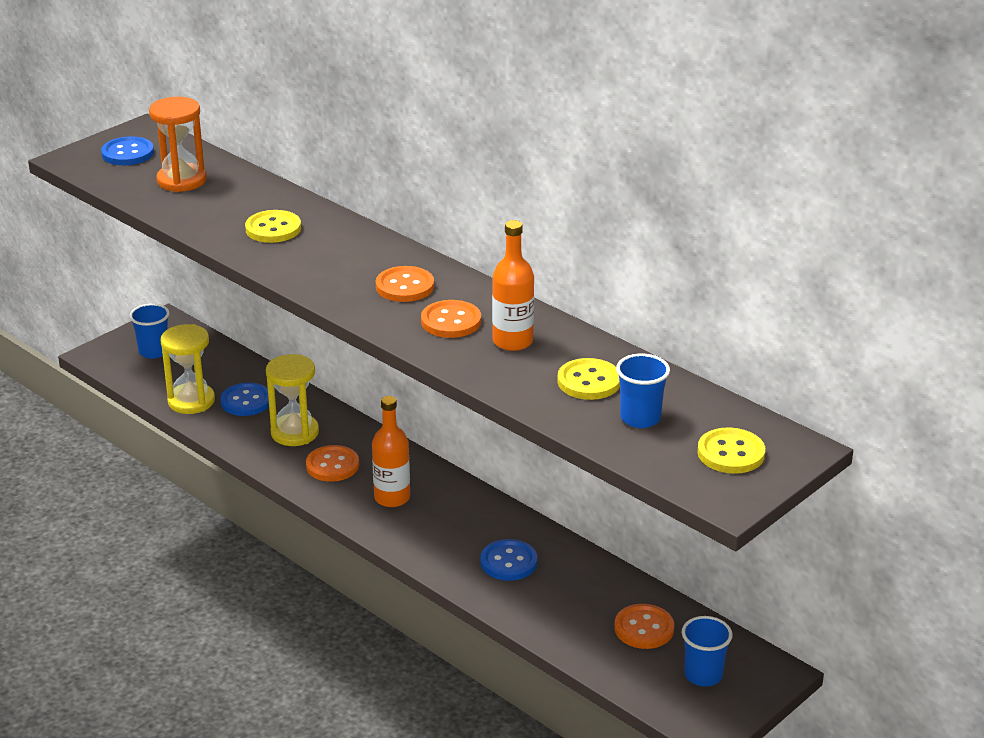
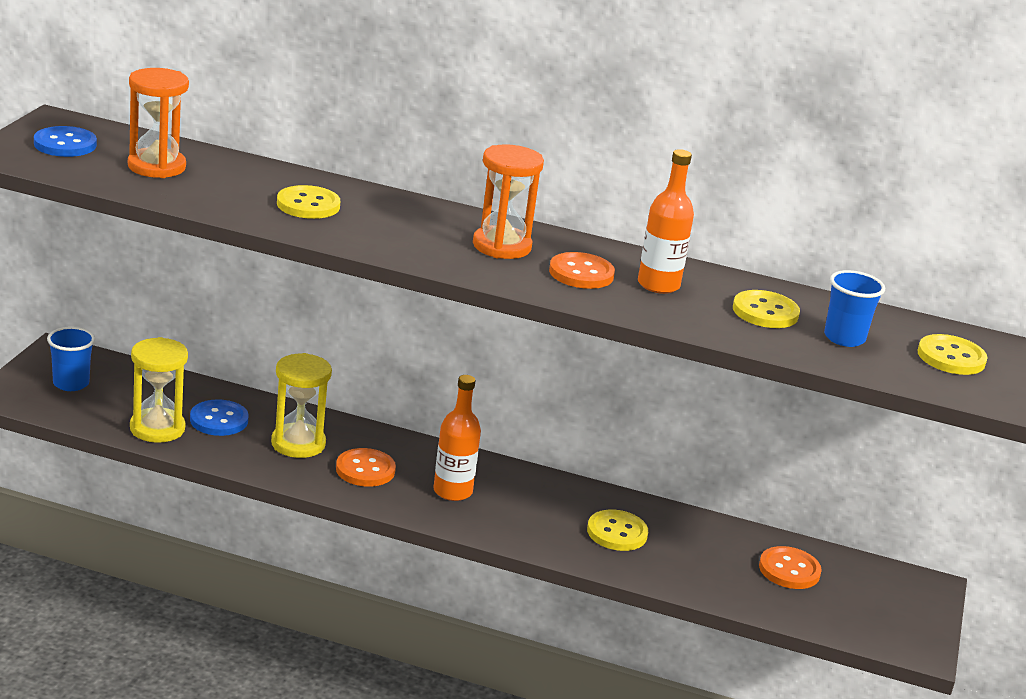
camera: 30 degrees left, 5 degrees down
(405, 286) = (502, 246): orange button -> orange hourglass
(508, 562) = (617, 532): blue button -> yellow button
(703, 675) = (874, 601): blue cup -> none

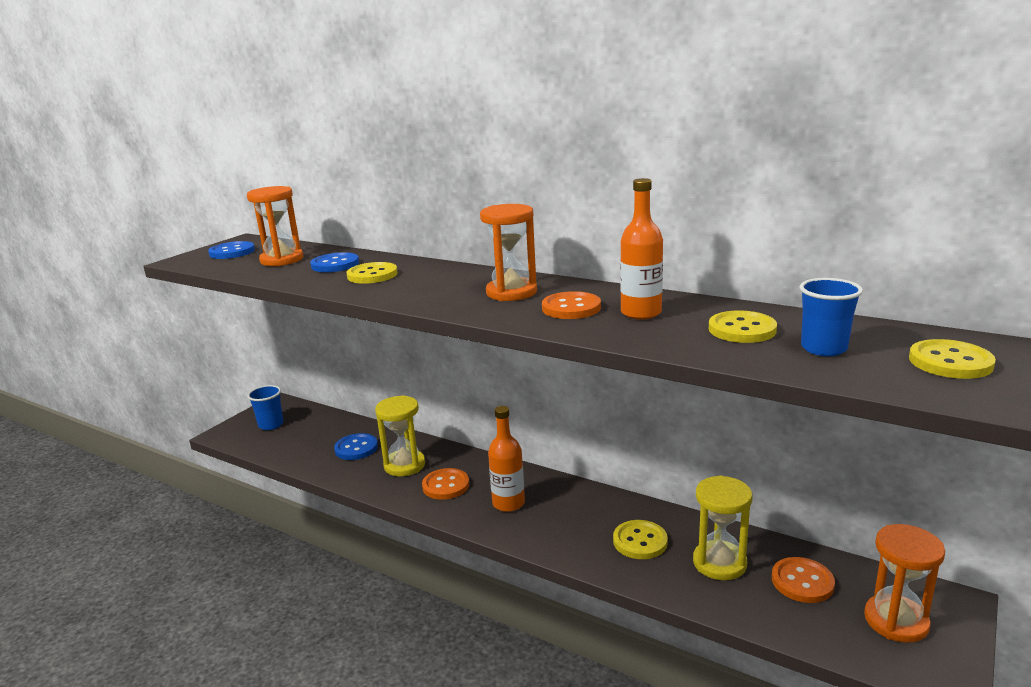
camera: 20 degrees right, 5 degrees down
(157, 428) = (309, 455): yellow hourglass -> yellow hourglass (719, 563)
(242, 182) = (335, 264): none -> blue button
(877, 603) = (896, 621): none -> orange hourglass

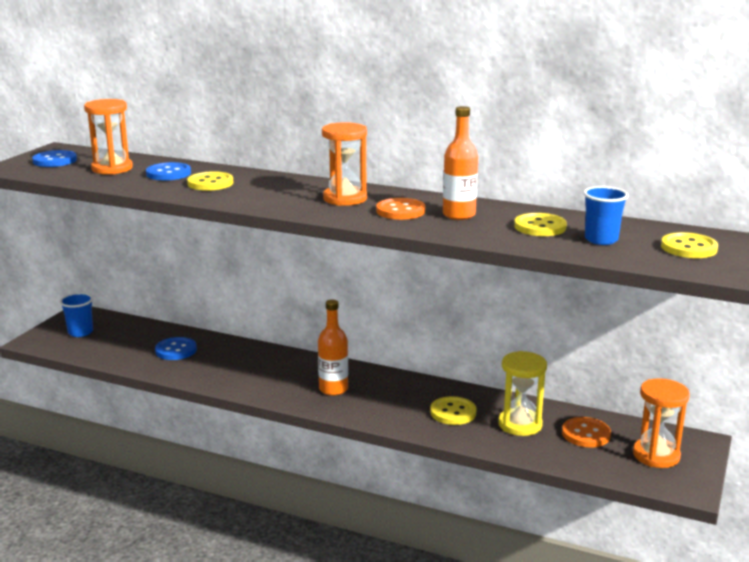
camera: 10 degrees left, 0 degrees up
(404, 465) = (228, 363): yellow hourglass -> none
(446, 485) = (272, 377): orange button -> none

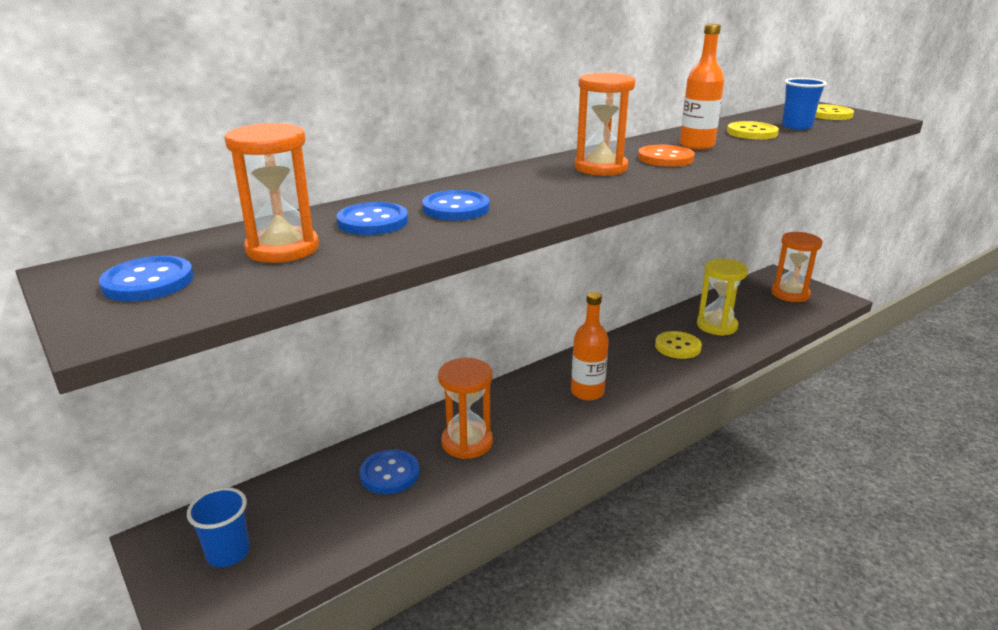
camera: 60 degrees left, 5 degrees up
(210, 183) = (456, 208): yellow button -> blue button
(228, 363) = (467, 442): none -> orange hourglass
(586, 434) = (746, 307): orange button -> none

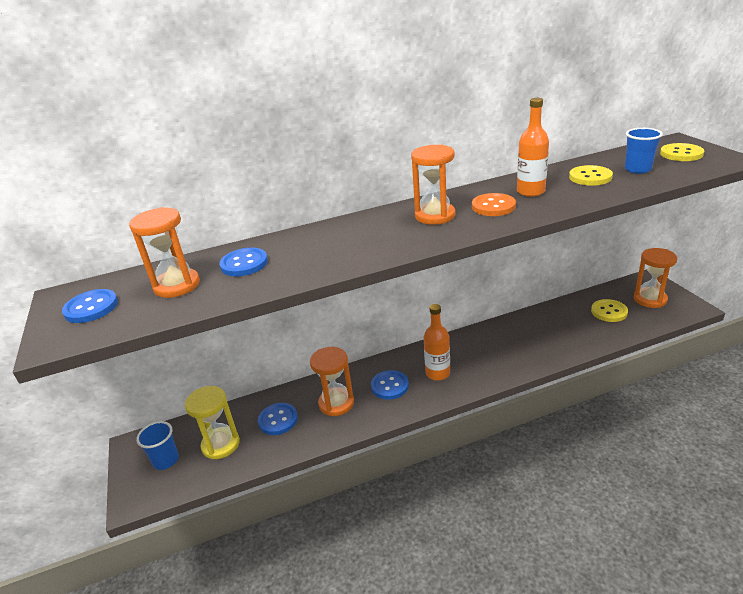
camera: 20 degrees right, 5 degrees up
(456, 208) = (304, 254): blue button -> blue button (389, 386)
(677, 346) = (526, 341): yellow button -> yellow button (609, 312)
(716, 326) = (568, 324): yellow hourglass -> yellow hourglass (221, 444)

